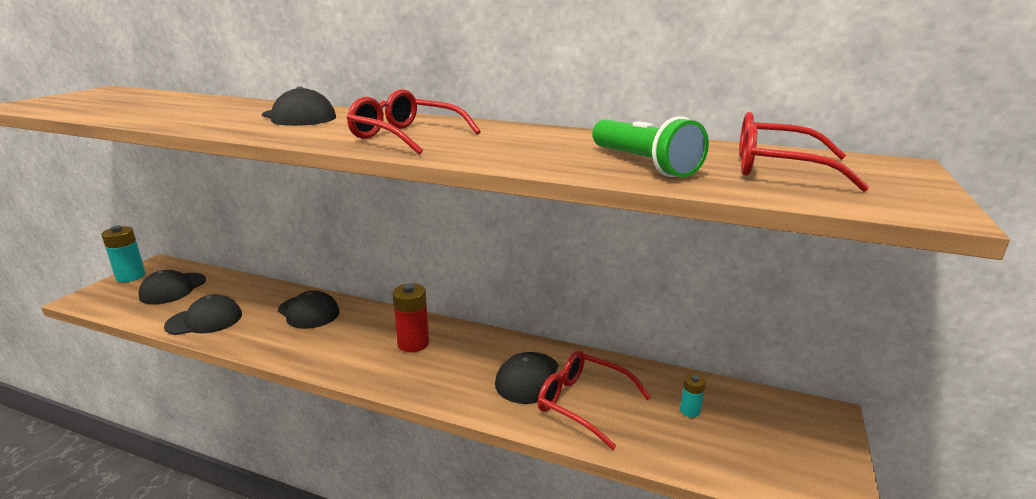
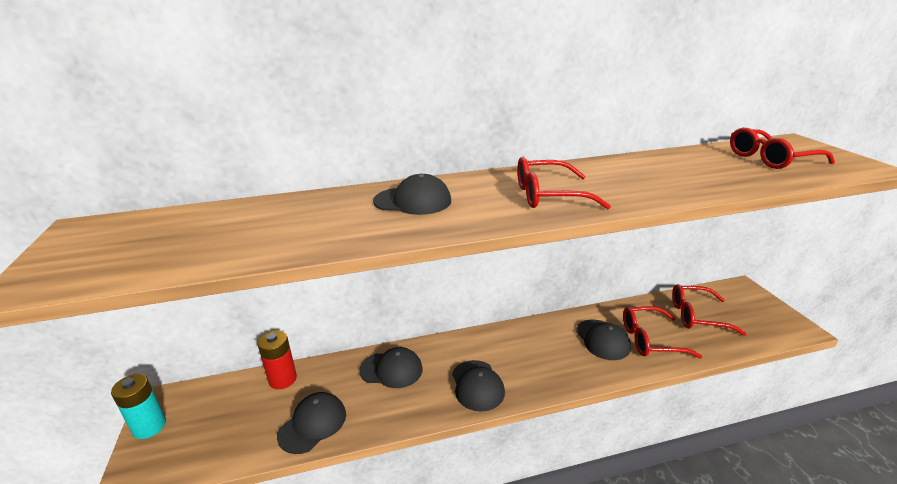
camera: 35 degrees left, 5 degrees up
(173, 289) = (225, 414): black cap -> black cap (477, 385)
(413, 343) = (505, 354): red battery -> red battery (282, 379)
(643, 164) = (721, 175): green flashlight -> none
(690, 411) = (696, 316): turquoise battery -> red glasses

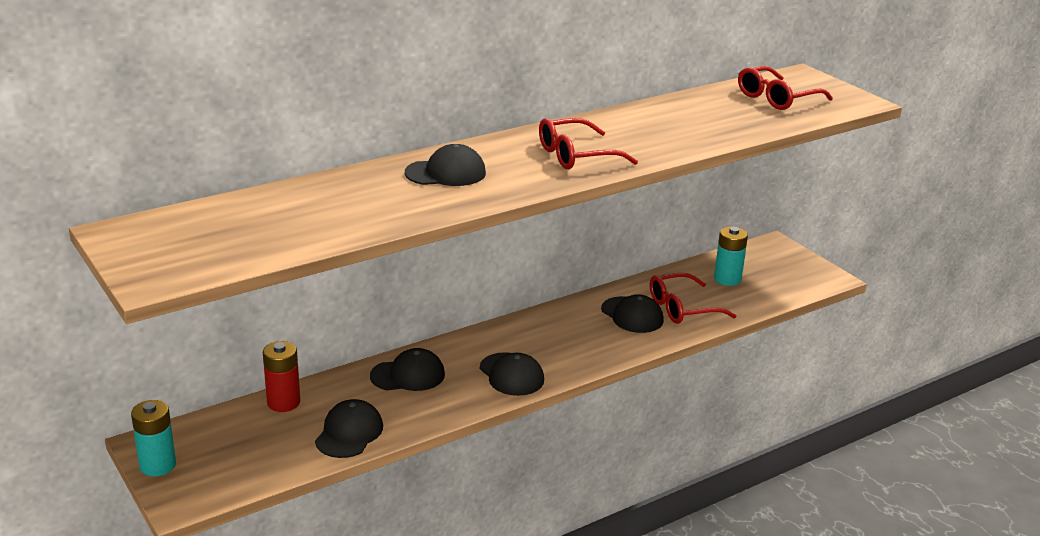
camera: 20 degrees left, 0 degrees up
(696, 316) = (727, 279): red glasses -> turquoise battery

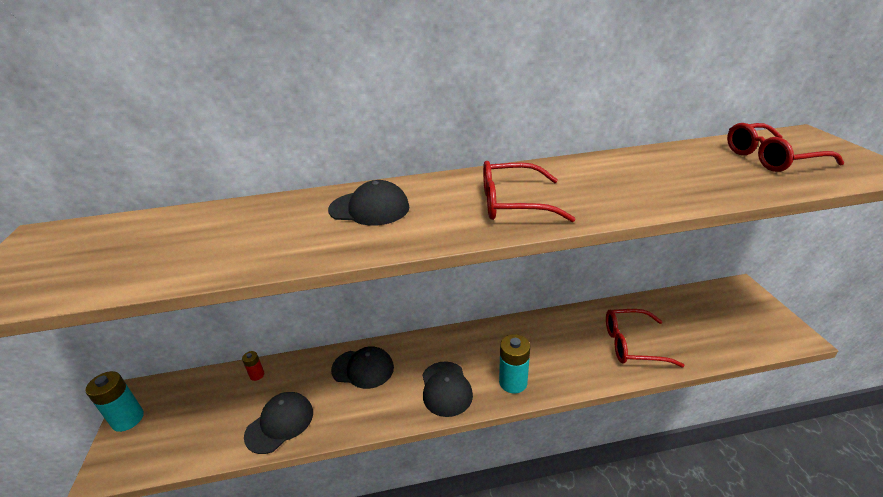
camera: 25 degrees right, 5 degrees up
(283, 402) = (257, 375): red battery -> red battery, size x0.54
(632, 315) = (581, 343): black cap -> none
(727, 279) = (685, 319): turquoise battery -> turquoise battery (513, 382)

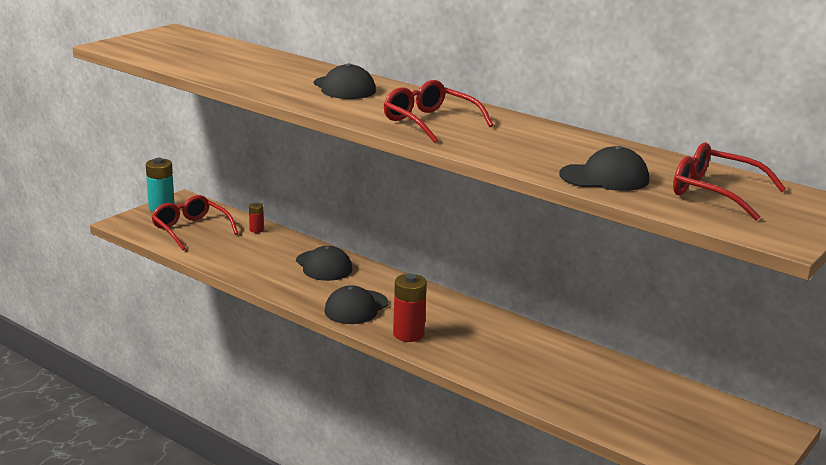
camera: 45 degrees right, 10 degrees down
(280, 423) = (230, 258): black cap -> black cap (604, 177)
(513, 382) = (408, 334): turquoise battery -> red battery
(631, 344) = (554, 379): red glasses -> red glasses (190, 229)

